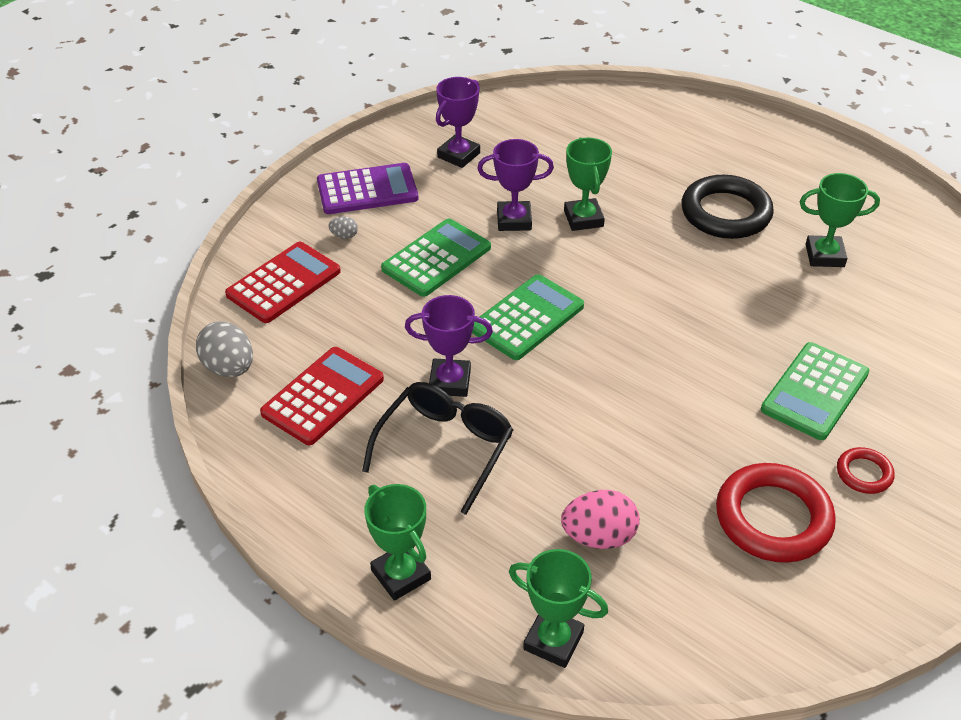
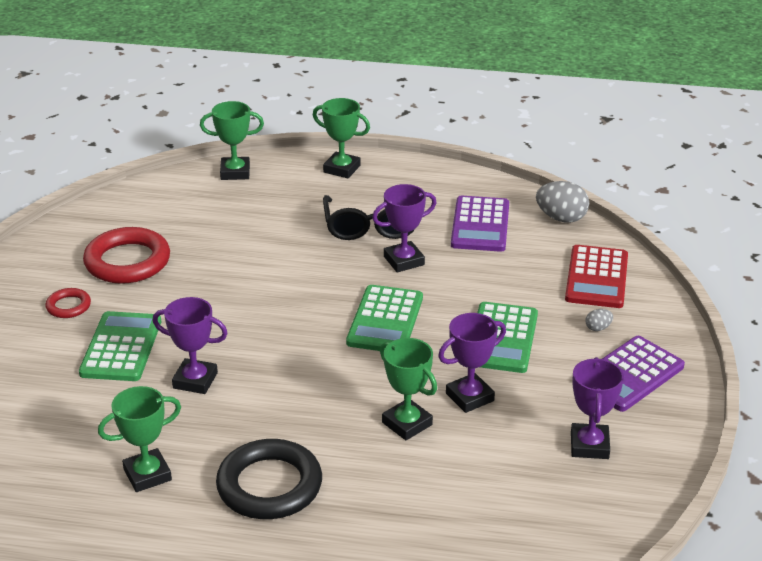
camera: 150 degrees right, 10 degrees down
(323, 396) = (480, 225): red calculator -> purple calculator
(598, 537) = (238, 218): pink egg -> none
(750, 325) = (195, 380): none -> purple trophy

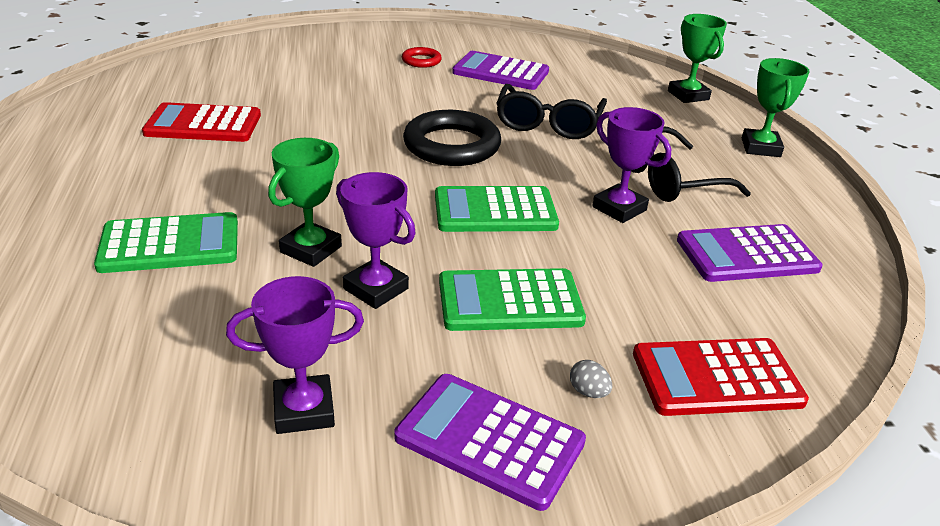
camera: 70 degrees right, 0 degrees up
(121, 347) = (375, 88): green calculator -> green calculator (170, 244)
(127, 261) = (500, 72): red ring -> purple calculator
(147, 474) = (203, 124): green trophy -> red calculator
(195, 380) = (342, 125): purple trophy -> none
(251, 259) = (548, 123): none -> black glasses
(269, 485) = (193, 182): black ring -> black ring (452, 145)
(561, 218) = (837, 325): grey egg -> none

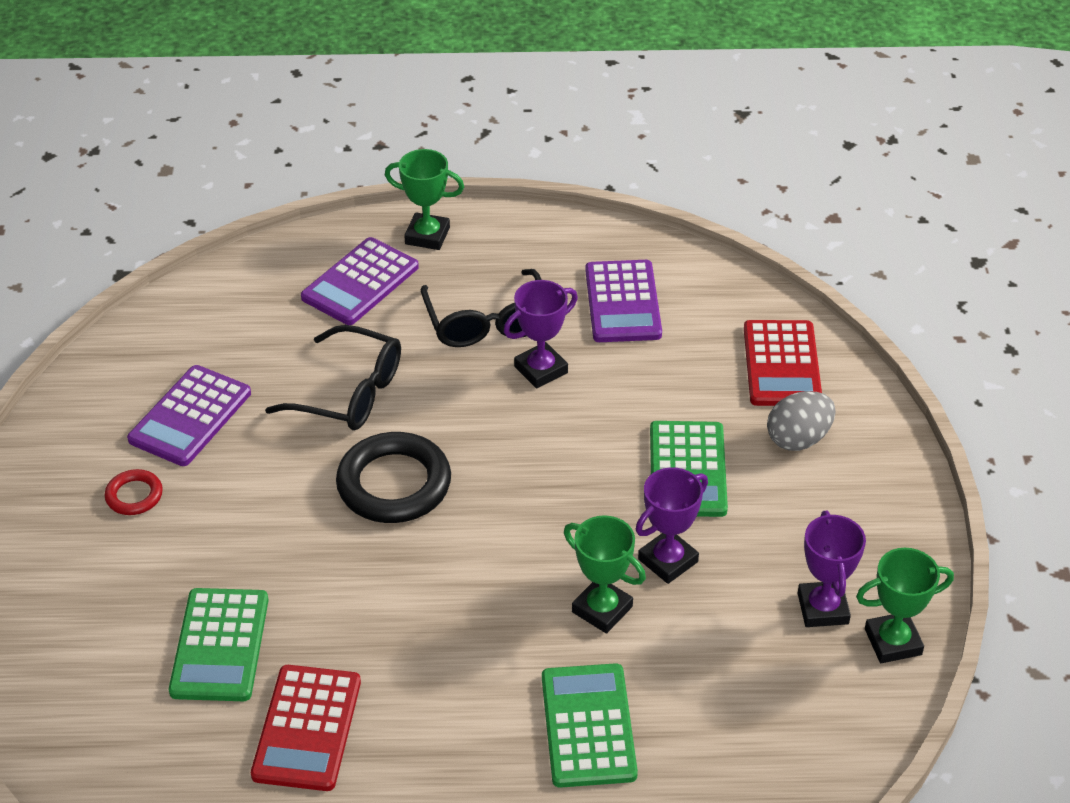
camera: 80 degrees left, 10 degrees up
(489, 440) = (849, 501): purple calculator -> purple calculator (360, 282)
(495, 211) = (539, 463): green calculator -> green calculator (220, 645)
(588, 392) = (798, 439): grey egg -> grey egg, size x2.07
(688, 95) = (290, 258): green trophy -> green trophy (893, 642)

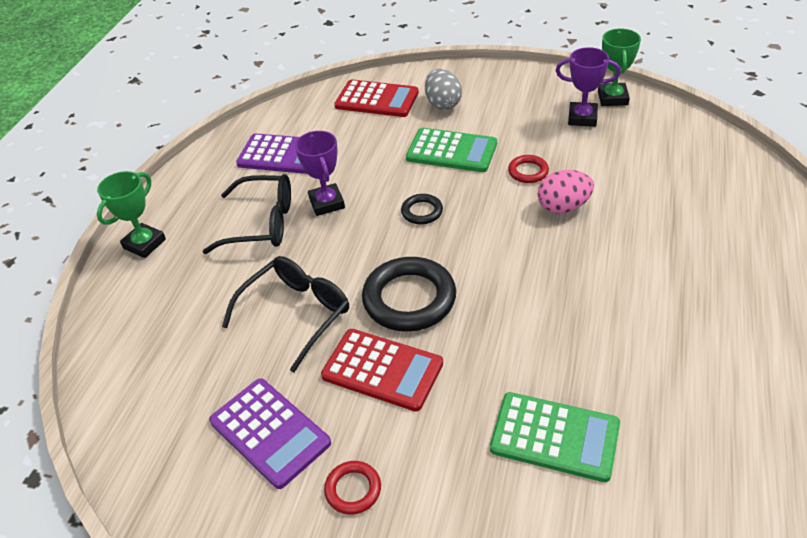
camera: 70 degrees left, 0 degrees up
(307, 728) = (652, 384): red calculator -> red calculator (382, 370)
(360, 282) = (171, 291): purple calculator -> none
(550, 464) = (422, 212): none -> black ring
(588, 726) = (663, 228): green calculator -> none
(602, 609) = (563, 207): green trophy -> pink egg
(668, 560) = (528, 172): purple trophy -> red ring

